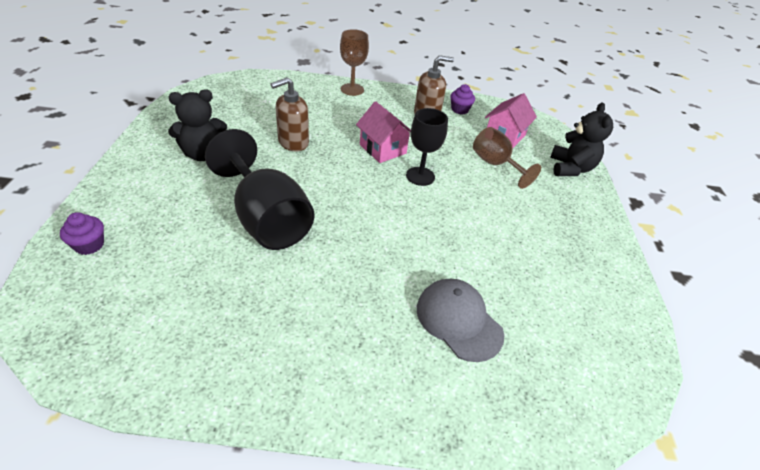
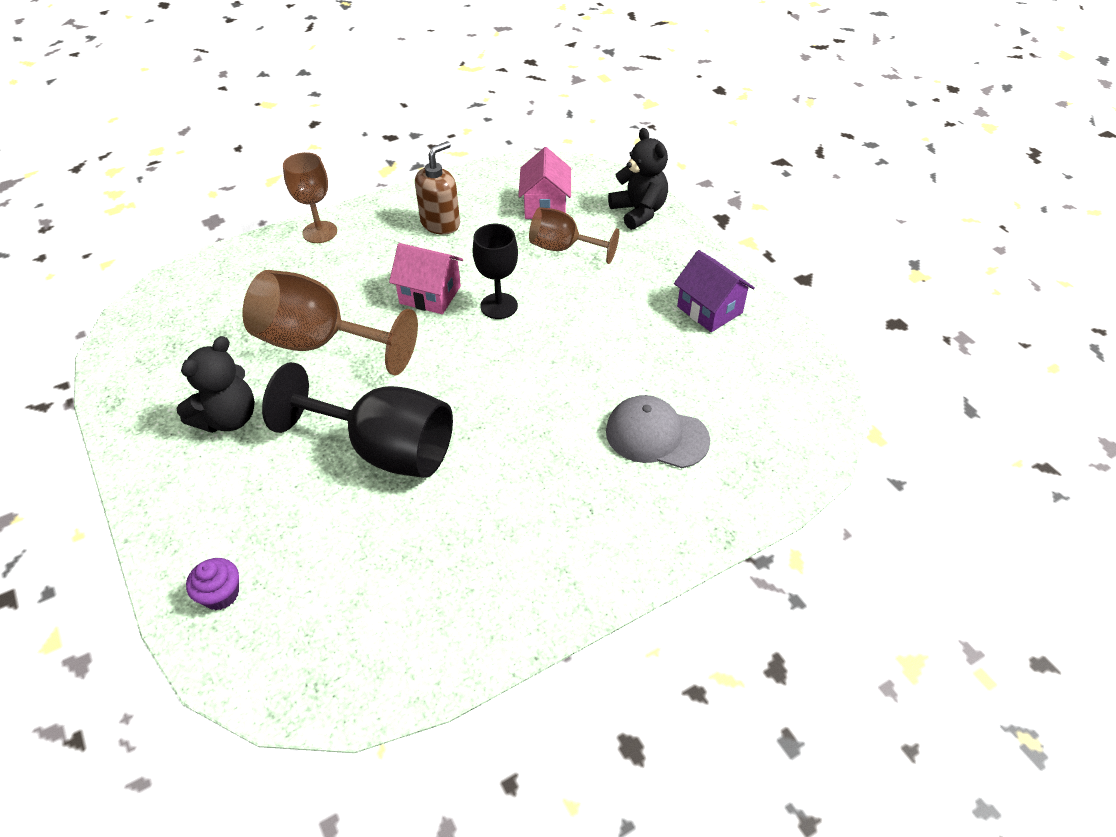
camera: 30 degrees left, 5 degrees up
(293, 142) = (320, 343): brown soap dispenser -> brown goblet
(459, 110) = (470, 195): purple cupcake -> none
(577, 256) = (709, 309): none -> purple house

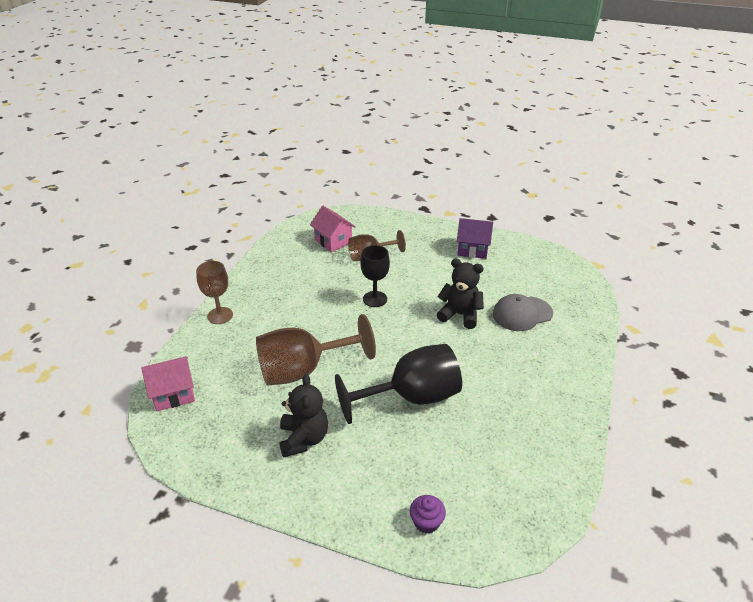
camera: 40 degrees left, 10 degrees down
(430, 295) = (331, 313): pink house -> pink house (173, 394)
(440, 223) = (287, 276): brown soap dispenser -> none
(639, 212) = (383, 222): black teddy bear -> black teddy bear (460, 315)

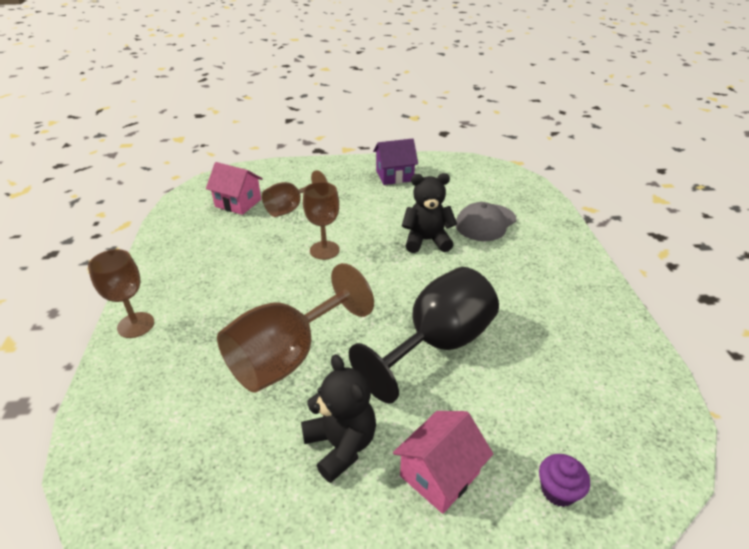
camera: 25 degrees left, 0 degrees up
(173, 394) = (116, 454): pink house -> pink house (439, 474)
(375, 299) = (324, 250): black goblet -> brown goblet

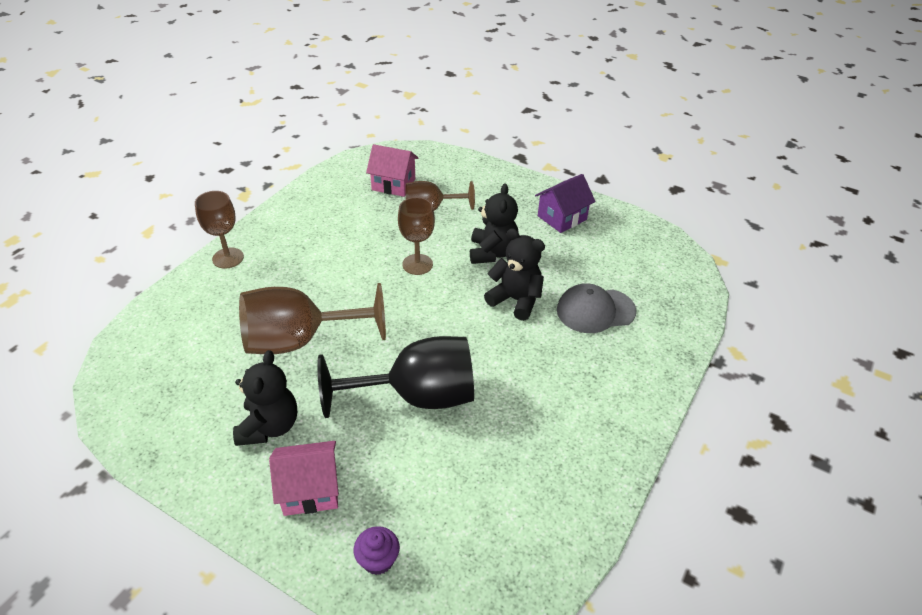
camera: 35 degrees right, 5 degrees up
(238, 203) = (393, 184): pink house -> pink house turned 45 degrees counterclockwise
(372, 217) = (492, 253): none -> black teddy bear
(394, 176) = (562, 218): purple house -> purple house turned 60 degrees counterclockwise

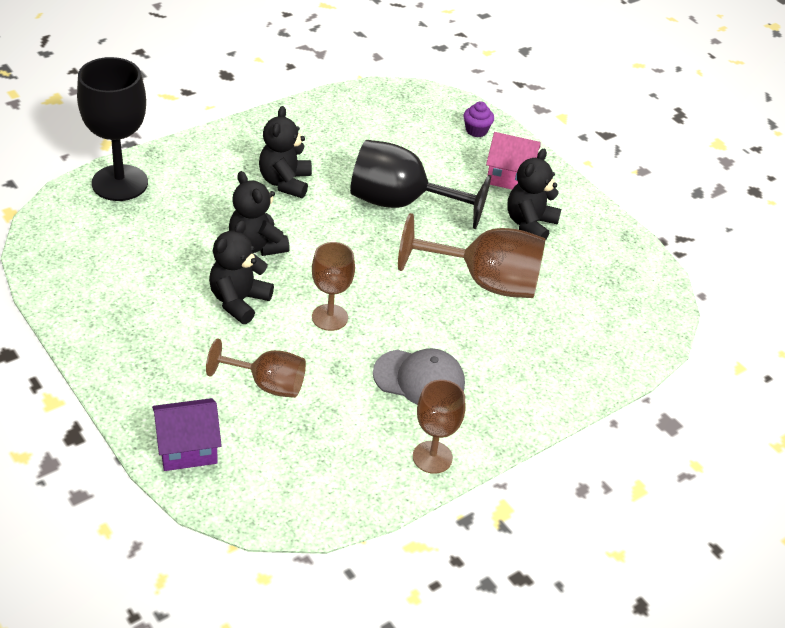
camera: 160 degrees left, 0 degrees up
(228, 258) = (541, 403): brown goblet -> brown goblet (432, 457)
(393, 184) = (290, 445): pink house -> none
(543, 374) = (285, 182): none -> black teddy bear
(562, 218) = (120, 314): purple house -> purple house (187, 448)
(595, 310) = (190, 210): grey cap -> grey cap (419, 379)
(675, 313) = (120, 183): none -> black goblet

